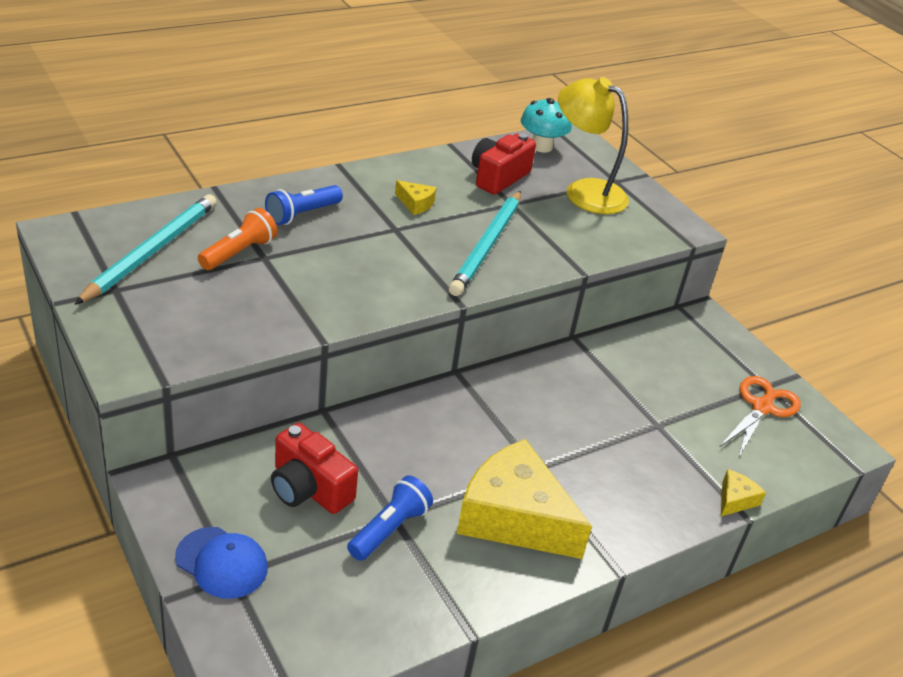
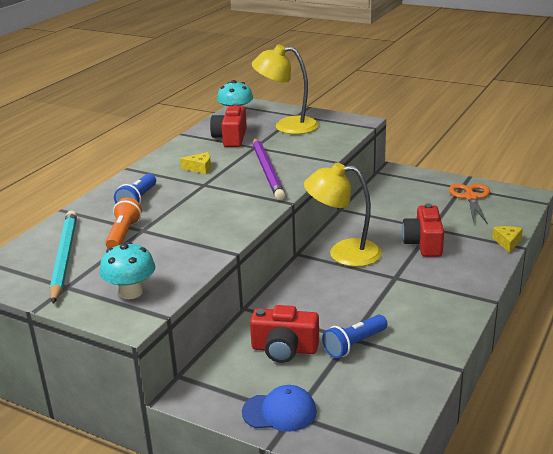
camera: 25 degrees left, 10 degrees down
(165, 332) = (131, 292): none -> turquoise mushroom
(389, 529) = (354, 344): blue flashlight -> blue flashlight turned 135 degrees counterclockwise
(487, 246) = (267, 171): turquoise pencil -> purple pencil
(510, 400) = (343, 253): none -> yellow lamp
(514, 517) = (412, 304): yellow cheese -> none
(623, 441) = (424, 243): none -> red camera

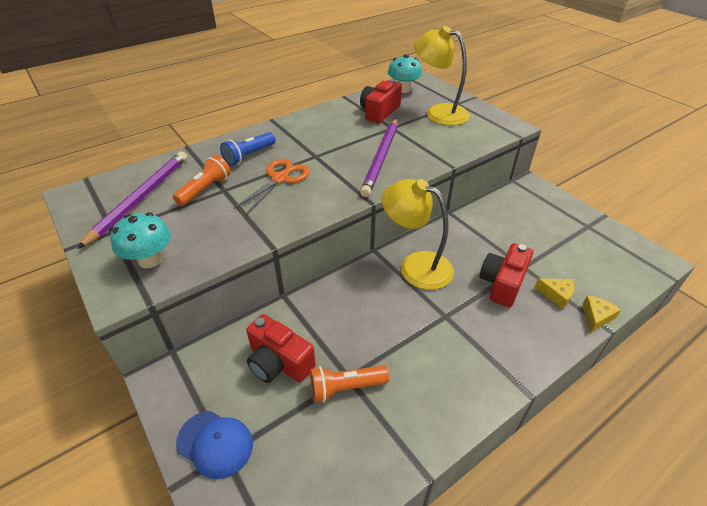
camera: 25 degrees right, 15 degrees up
(64, 257) = (141, 198): turquoise pencil -> purple pencil
(200, 168) = (327, 137): yellow cheese -> yellow cheese (556, 295)
(354, 344) = (345, 388): blue flashlight -> orange flashlight
(471, 197) = (590, 242): orange scissors -> orange scissors (280, 178)

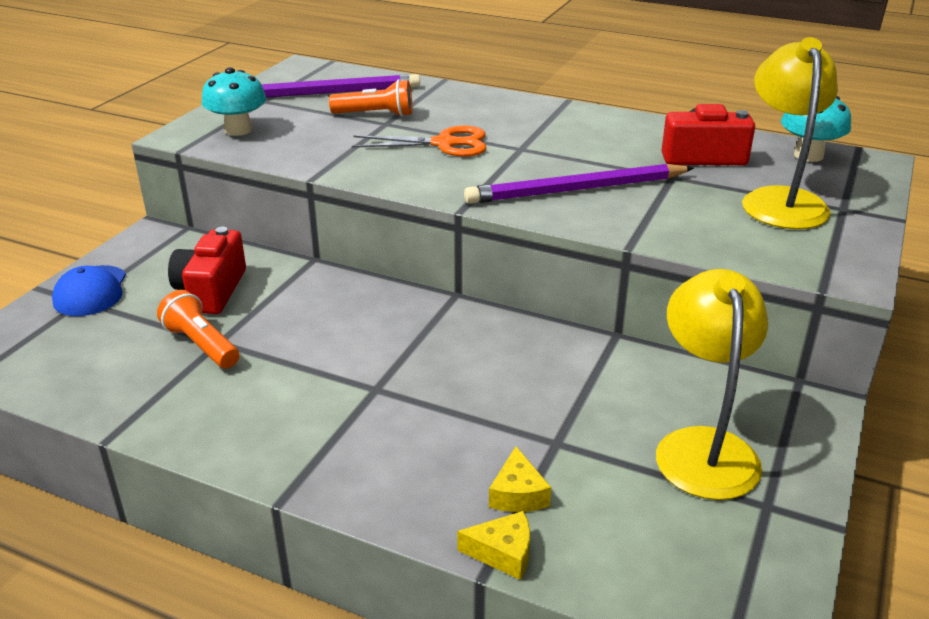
camera: 60 degrees right, 10 degrees down
(249, 156) = (469, 114): blue flashlight -> none
(415, 265) = (456, 337): yellow lamp -> yellow lamp (703, 447)
(502, 283) = (492, 428): red camera -> none

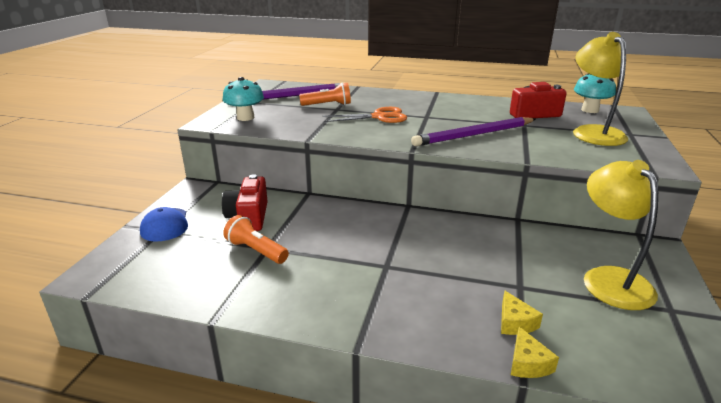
camera: 10 degrees left, 5 degrees down
(503, 553) = (527, 363): yellow cheese -> yellow cheese turned 90 degrees clockwise

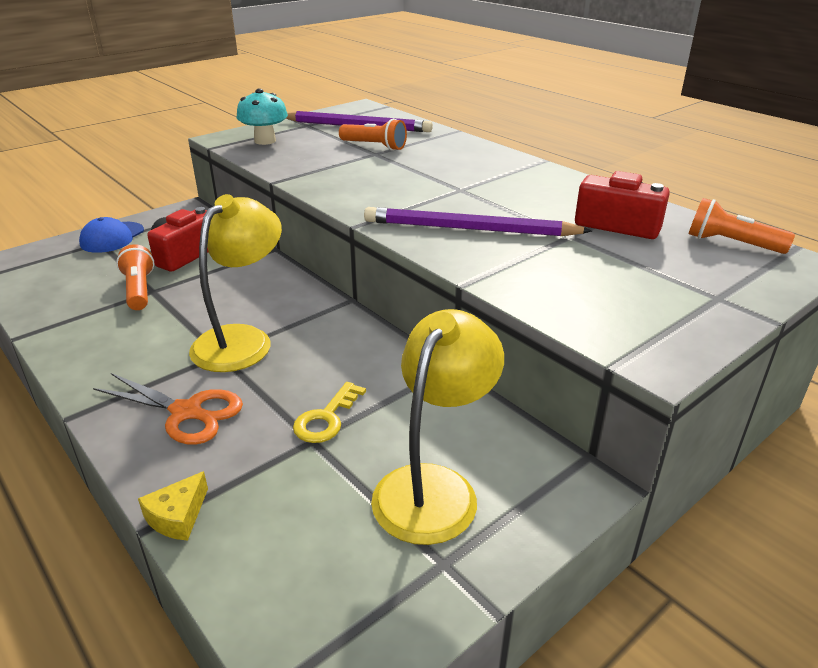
camera: 35 degrees right, 5 degrees up
(379, 117) = (401, 175): orange scissors -> orange scissors (186, 412)
(507, 272) = (326, 418): none -> yellow key
(515, 322) = (238, 472): yellow cheese -> none
(590, 110) = (731, 243): turquoise mushroom -> orange flashlight
(593, 132) = (657, 276): yellow lamp -> yellow lamp (242, 340)

